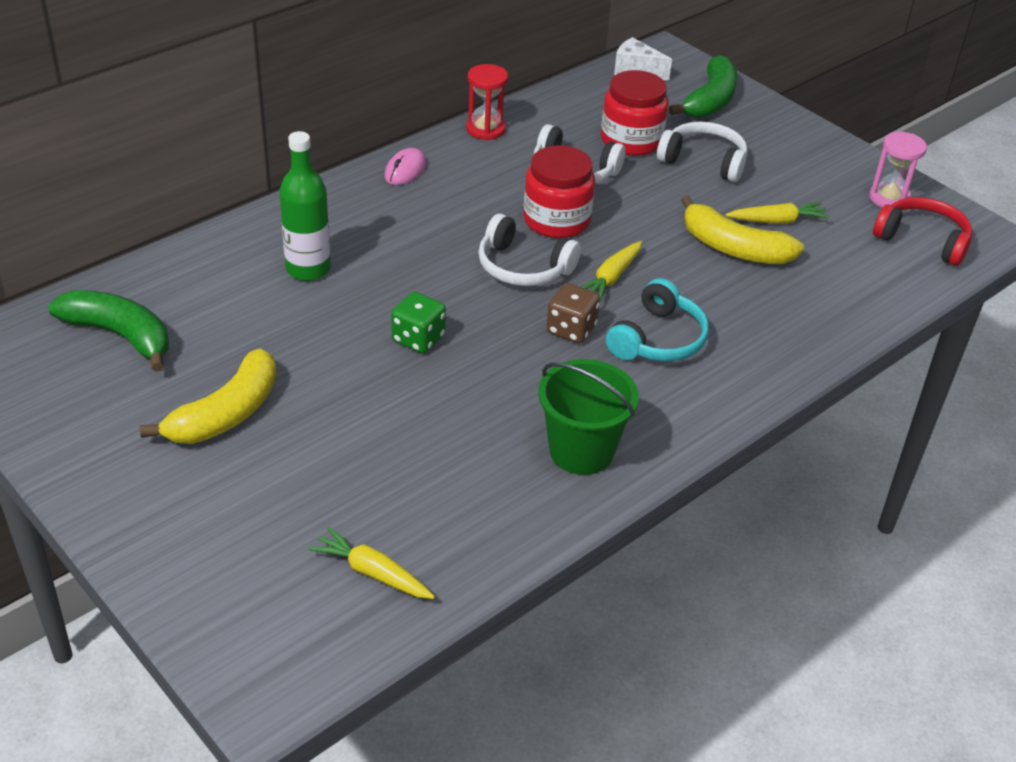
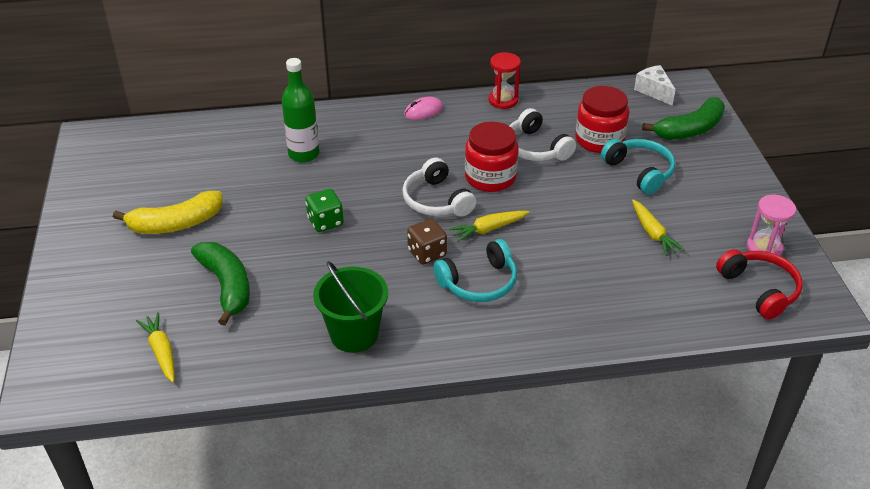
camera: 35 degrees right, 0 degrees up
(120, 336) = (165, 156): green banana -> green banana (226, 286)
(703, 161) = (639, 172): white headphones -> turquoise headphones
(733, 248) = (598, 241): yellow banana -> none
(777, 221) = (652, 233): yellow carrot -> yellow carrot turned 45 degrees clockwise

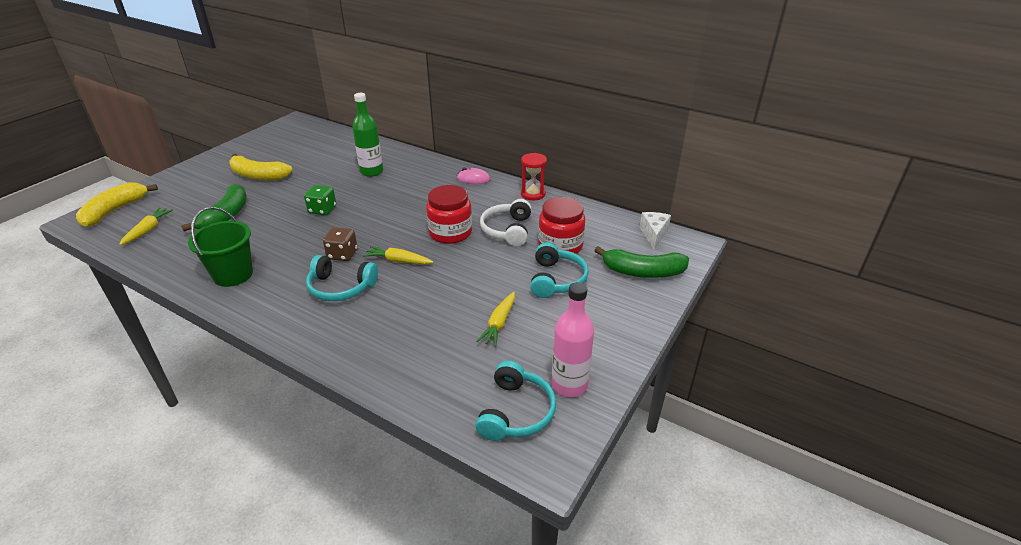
camera: 40 degrees right, 5 degrees down
(68, 358) = (114, 211): none -> yellow banana
(436, 200) = (397, 229): white headphones -> none
(759, 289) = (516, 412): red headphones -> turquoise headphones
(764, 248) = (569, 385): pink hourglass -> pink bottle

